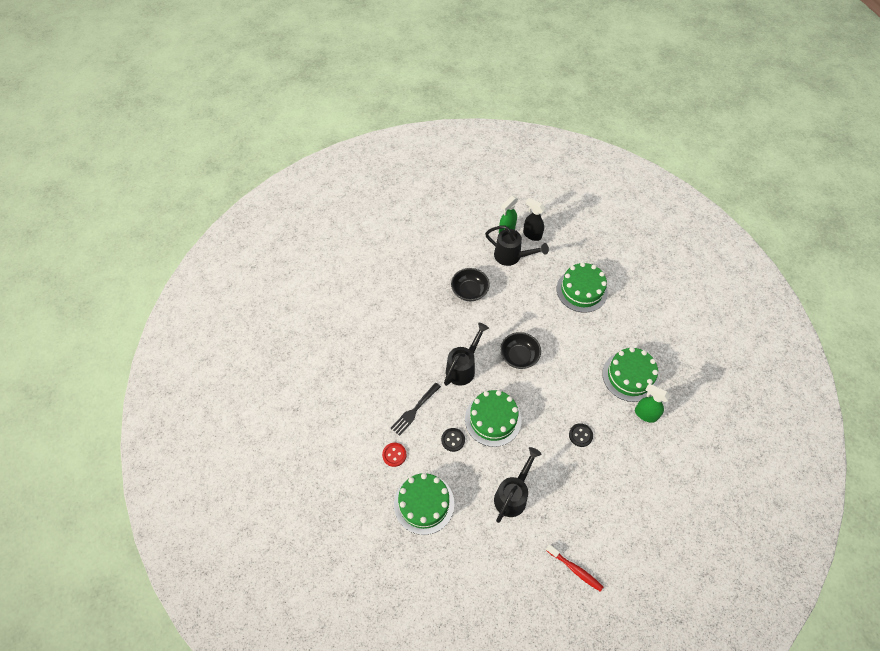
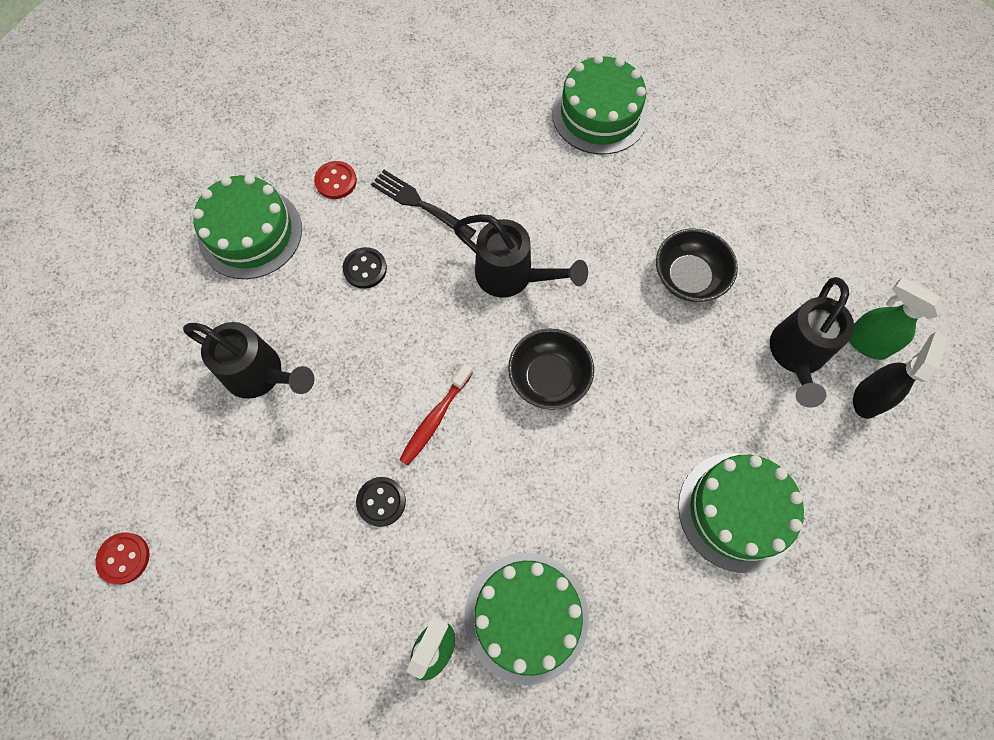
camera: 85 degrees right, 10 degrees up
(493, 419) = (408, 334): green cake -> green cake (600, 114)
(575, 569) = (120, 487): red toothbrush -> red toothbrush (435, 419)
(612, 564) = (124, 558): none -> red button

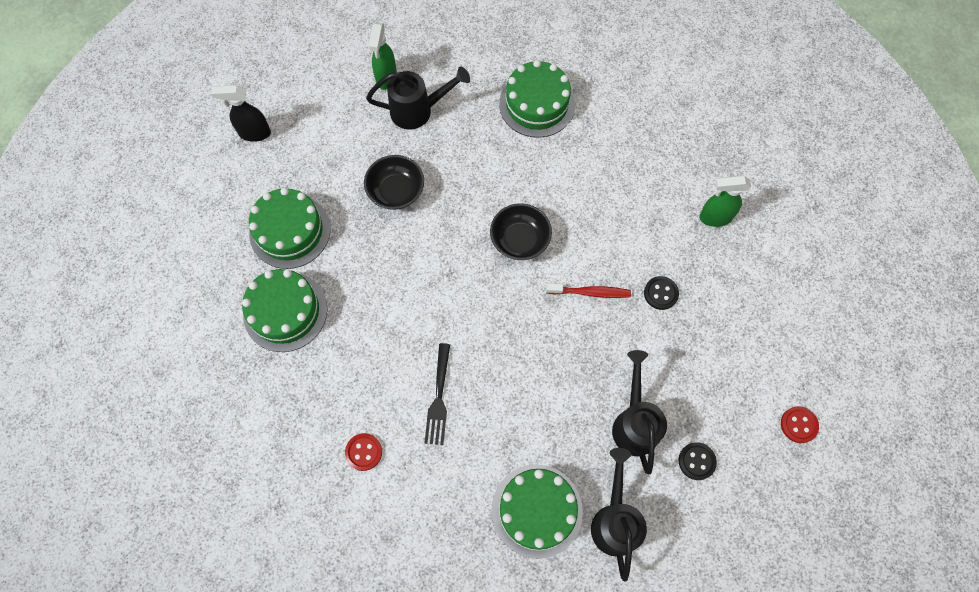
camera: 120 degrees left, 0 degrees up
(336, 181) = (455, 475): red button -> red button (364, 452)
(365, 269) = (514, 404): black button -> black button (696, 461)
(512, 276) = (460, 300): black watering can -> black watering can (614, 520)
(526, 616) = (666, 181): green cake -> green cake (290, 231)
(868, 397) = (423, 65): black spray bottle -> black spray bottle (254, 133)

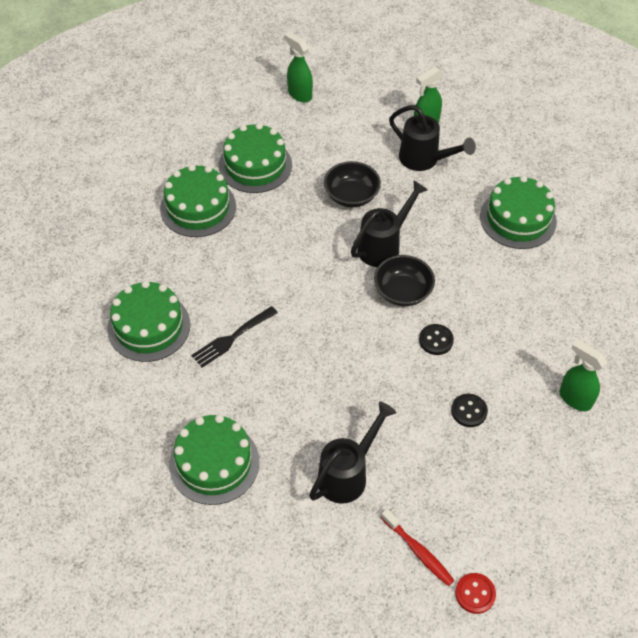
camera: 45 degrees right, 15 degrees down
(254, 133) = (299, 94): black spray bottle -> green spray bottle
(364, 452) = (149, 326): red button -> green cake
(590, 292) = (415, 365): red toothbrush -> red toothbrush (418, 551)
(614, 520) = (259, 520): black watering can -> black watering can (383, 246)
(696, 461) = (364, 541): black button -> black button (436, 340)

